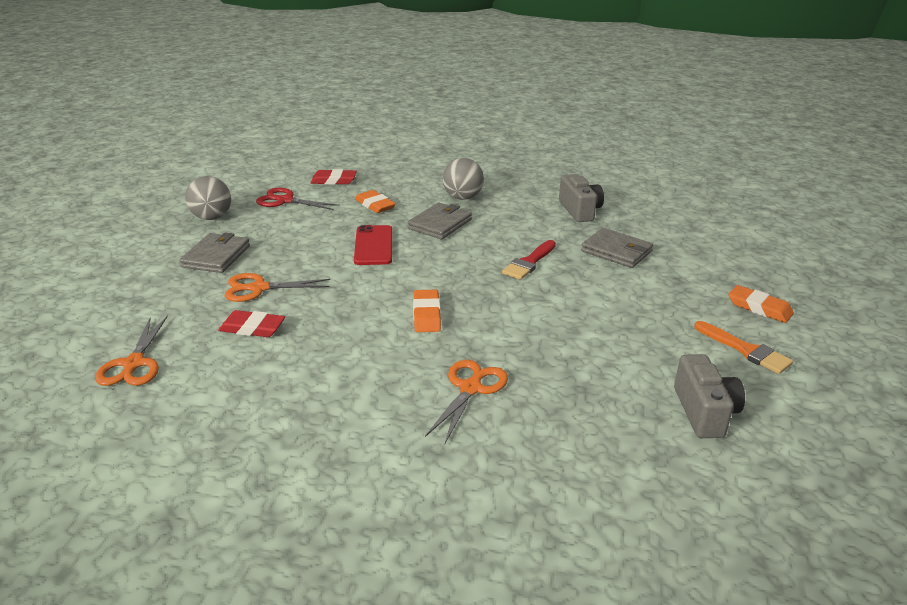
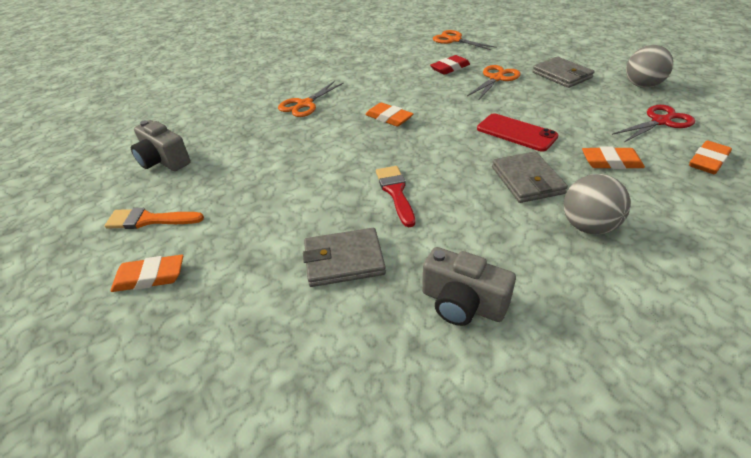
camera: 135 degrees right, 10 degrees up
(334, 180) = (708, 161): red eraser -> orange eraser
(470, 388) = (305, 104): orange scissors -> orange scissors turned 60 degrees clockwise

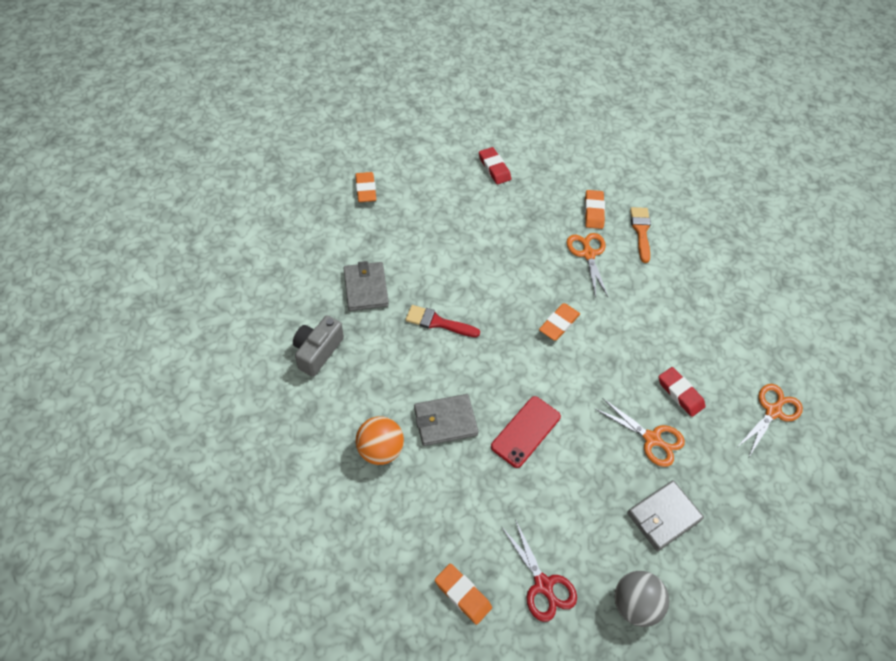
camera: 85 degrees right, 15 degrees up
(149, 220) = (421, 176): orange brush -> orange brush (641, 231)
(163, 161) = (494, 168): grey camera -> red eraser
(305, 104) = (588, 254): orange scissors -> orange scissors turned 45 degrees clockwise
(395, 192) = (438, 322): red brush -> red brush turned 150 degrees counterclockwise
(588, 226) = (380, 450): grey ball -> orange ball
(611, 162) = (468, 501): orange eraser -> orange eraser (593, 211)

